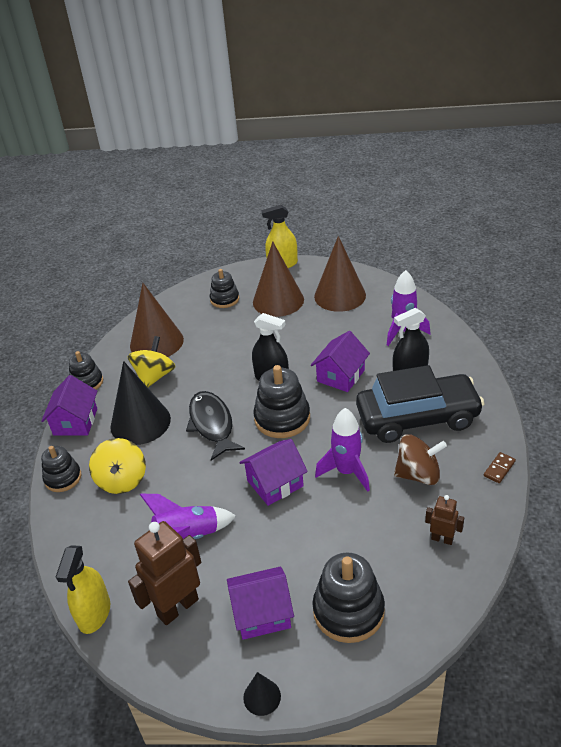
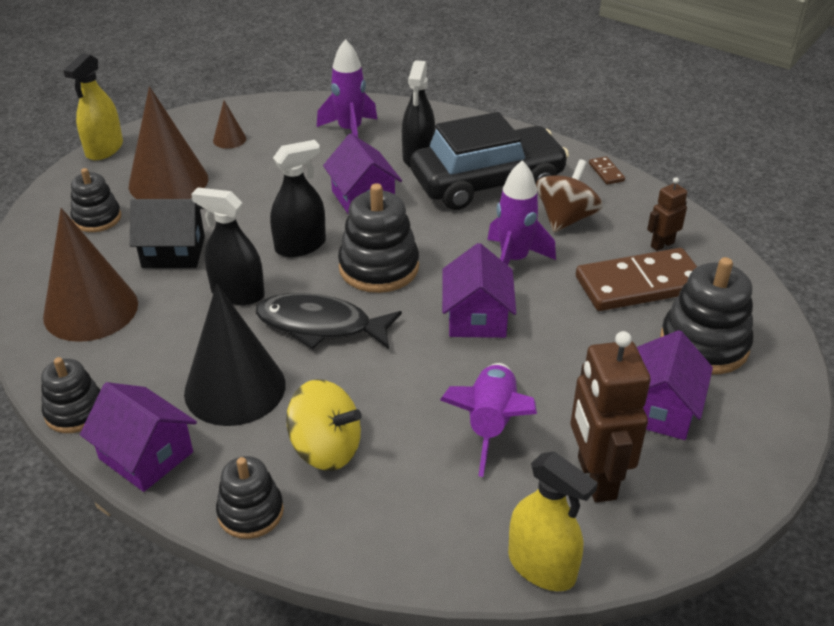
camera: 60 degrees left, 0 degrees up
(155, 376) = (159, 339): yellow spinning top -> none
(211, 380) = (237, 293): none -> black spray bottle
(223, 339) = (173, 252): none -> black house
(262, 697) = (772, 457): black cone -> none
(340, 295) = (229, 139): brown cone -> brown cone, size x0.45
(383, 546) = (639, 284): none -> brown domino
(417, 418) = (487, 182): black car -> black car turned 45 degrees clockwise

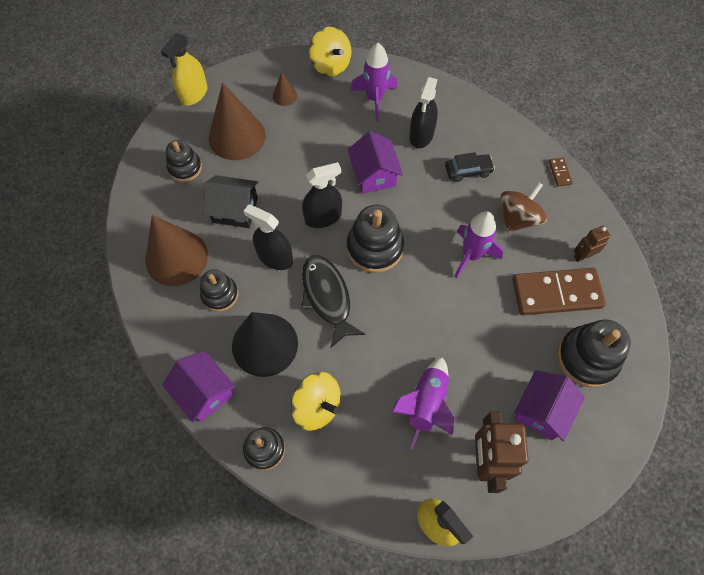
camera: 10 degrees right, 25 degrees up
(75, 411) = (162, 347): black stacking toy -> black stacking toy (220, 294)
(286, 108) = (331, 65): none -> yellow spinning top
(320, 325) = (327, 297): black fish -> black fish turned 45 degrees clockwise
(476, 317) = (434, 306): purple house -> none
(487, 182) = (468, 171): black car -> black car, size x0.42

